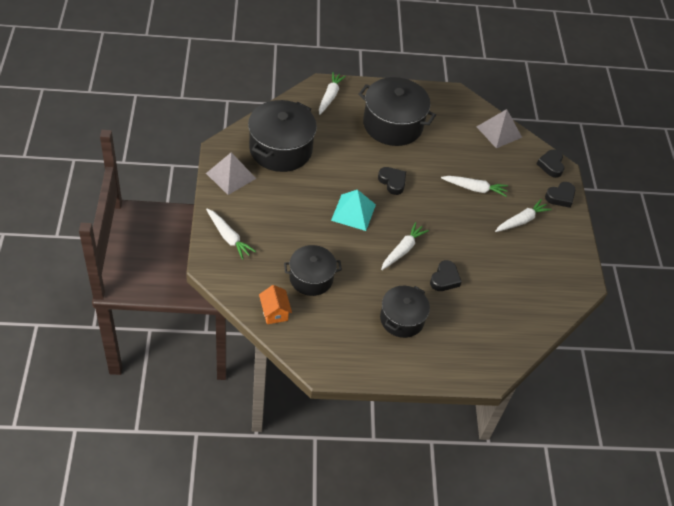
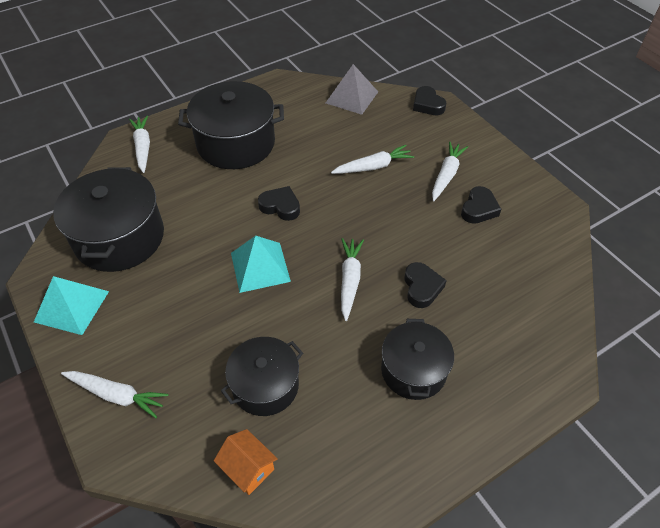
camera: 25 degrees left, 0 degrees up
(231, 175) = (71, 306): grey pyramid -> turquoise pyramid
(560, 197) = (462, 130): black heart -> black heart (479, 209)

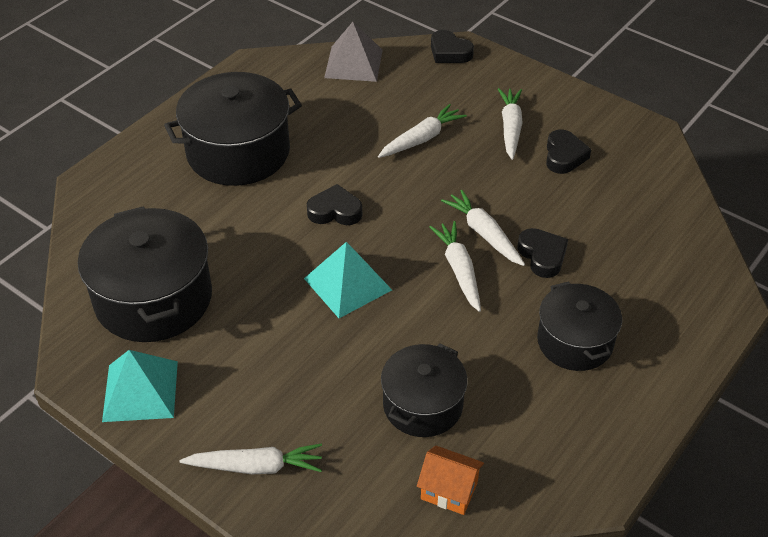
camera: 20 degrees left, 5 degrees down
(143, 147) = (118, 186): white carrot -> white carrot (484, 233)

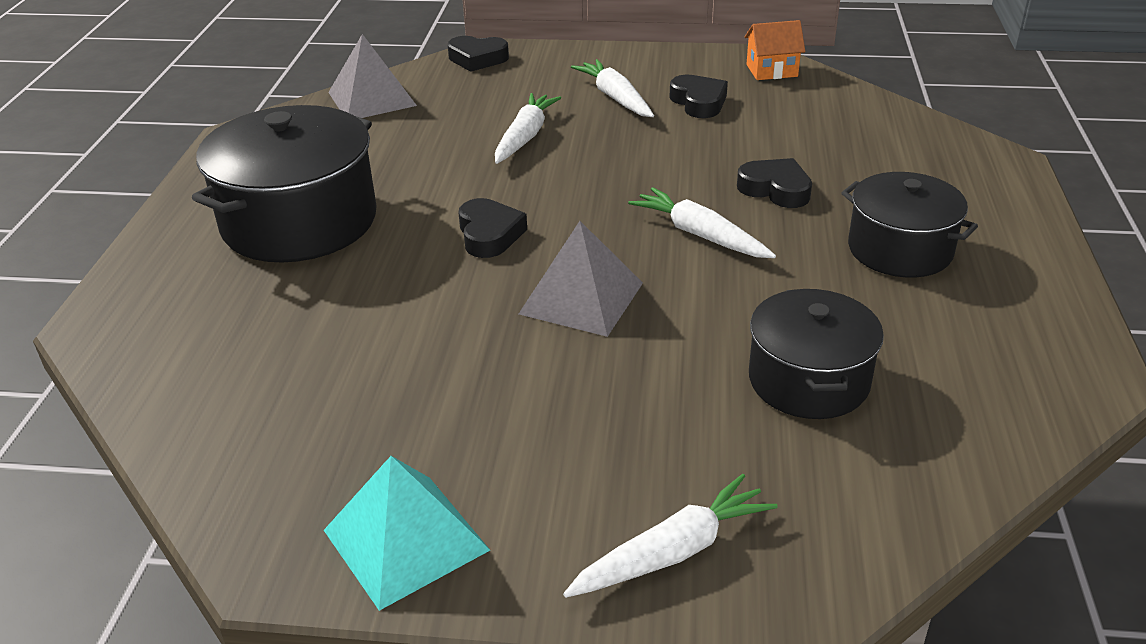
camera: 30 degrees left, 10 degrees down
(154, 298) = (322, 419): black pot -> none
(335, 211) = (489, 234): black heart -> black heart turned 105 degrees clockwise
(347, 284) = (581, 298): turquoise pyramid -> grey pyramid
(449, 490) = (942, 455): orange house -> orange house (771, 70)
(484, 233) = (690, 193): white carrot -> none

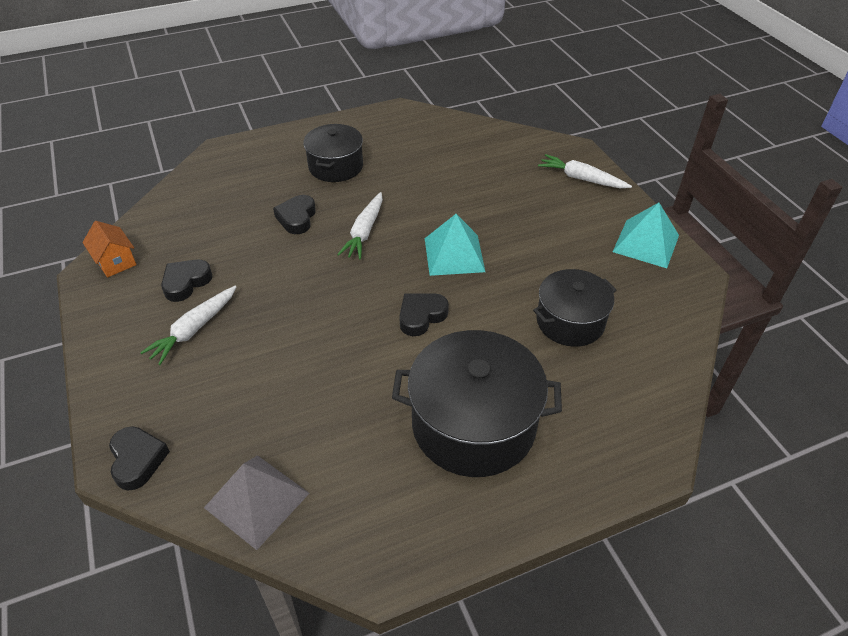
camera: 120 degrees left, 10 degrees up
(525, 137) = (283, 355): white carrot -> none
(581, 298) = (454, 255): grey pyramid -> turquoise pyramid
(809, 380) = (459, 171): black pot -> black pot (570, 321)

